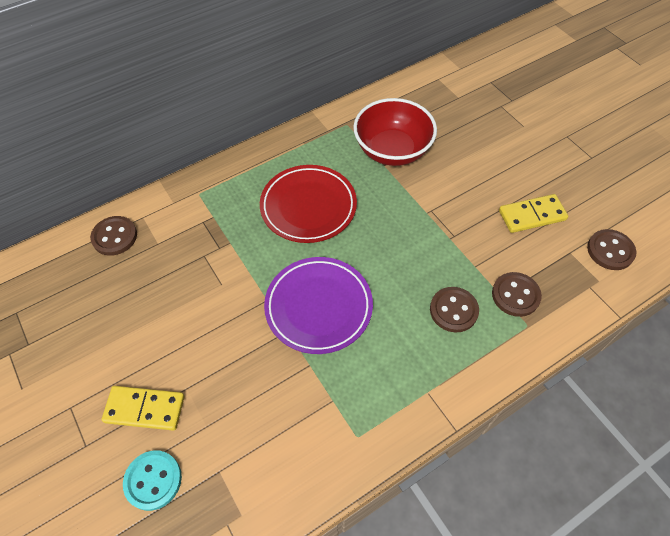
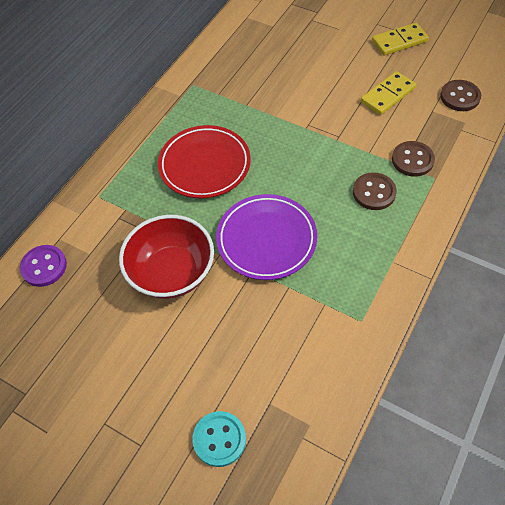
camera: 25 degrees left, 0 degrees up
(114, 237) = (44, 266): brown button -> purple button
(145, 409) = (173, 389): yellow domino -> yellow domino (399, 41)
(392, 150) = (246, 90): red bowl -> red bowl (172, 272)

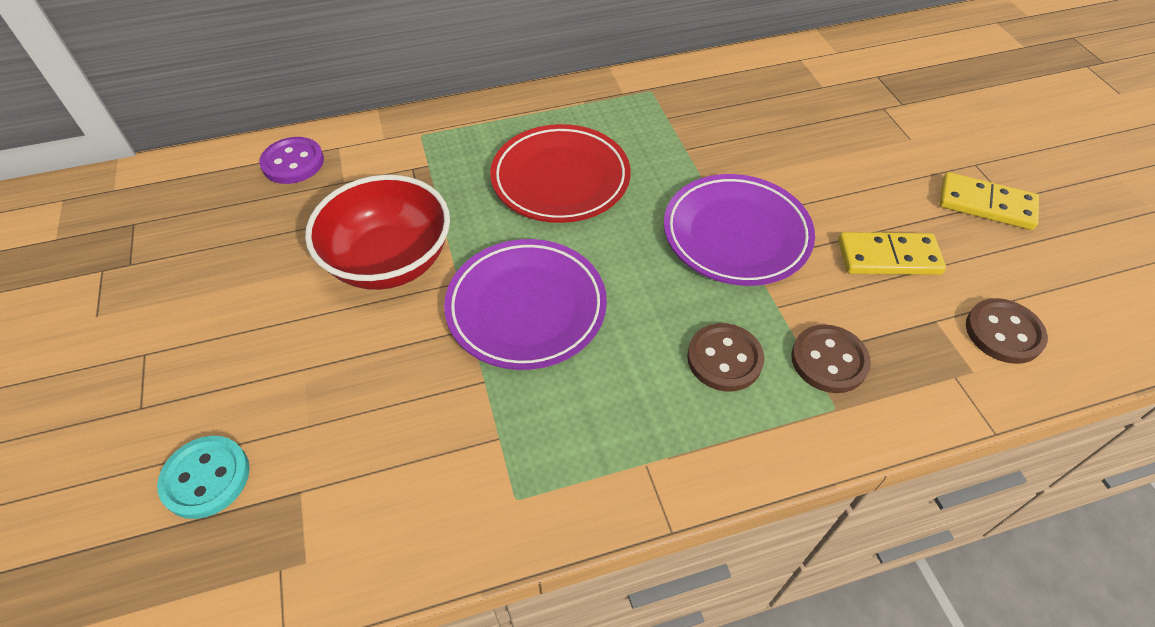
camera: 40 degrees right, 5 degrees down
(317, 132) = (736, 234): none -> purple plate

